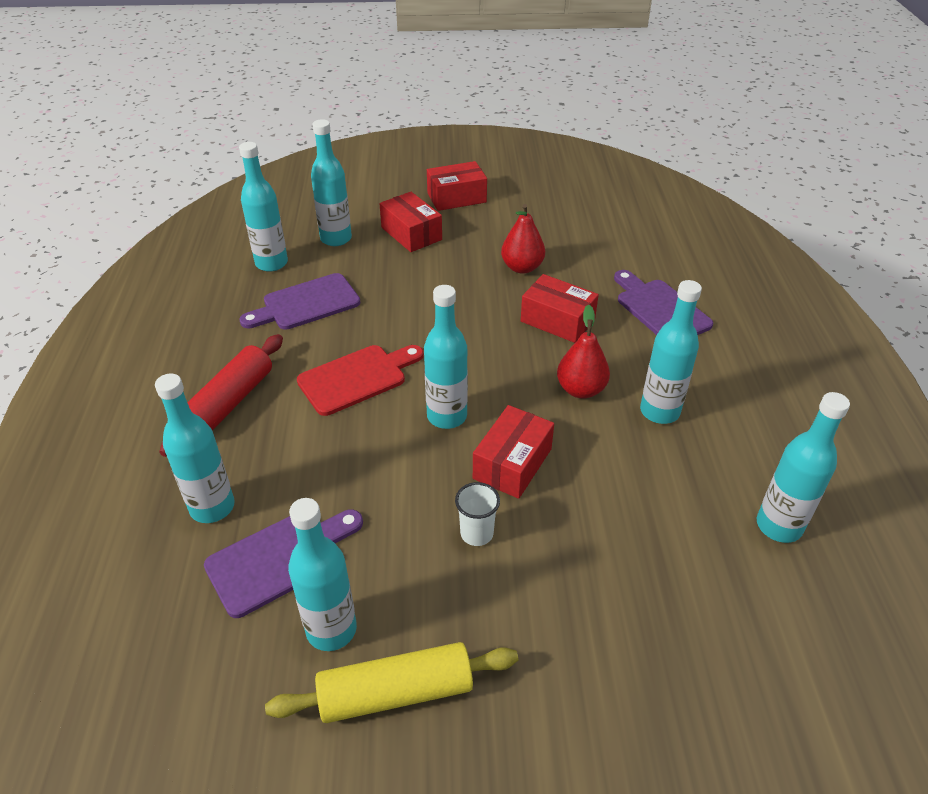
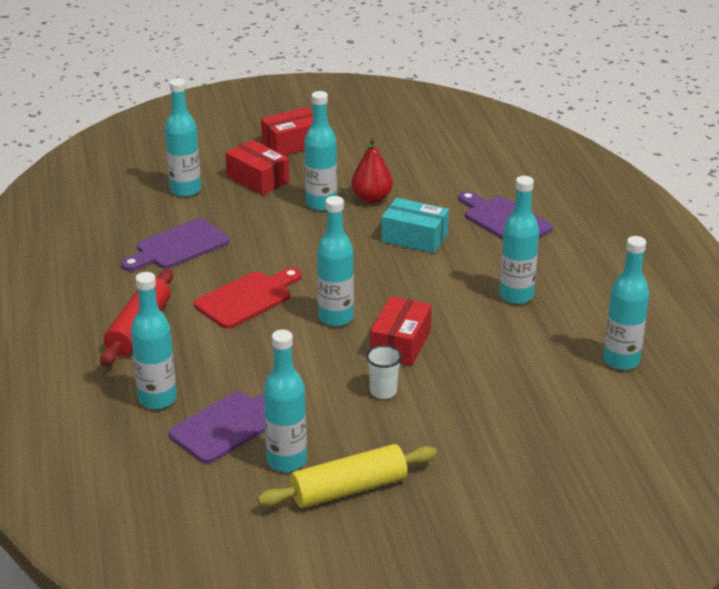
camera: 10 degrees left, 10 degrees down
(271, 263) = (131, 217): turquoise bottle -> turquoise bottle (321, 204)
(557, 321) = (414, 238): red box -> turquoise box
(581, 389) = (446, 287): red pear -> none

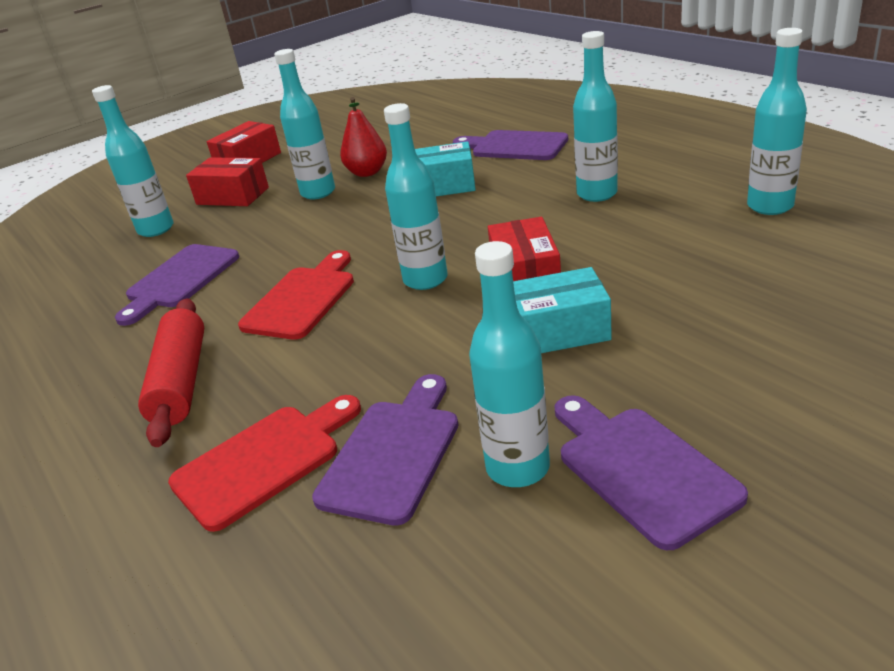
camera: 20 degrees left, 0 degrees up
(157, 399) = (263, 461): turquoise bottle -> red cutting board
(348, 489) = (641, 469): yellow rolling pin -> purple cutting board
(383, 391) = (557, 331): white cup -> turquoise box

